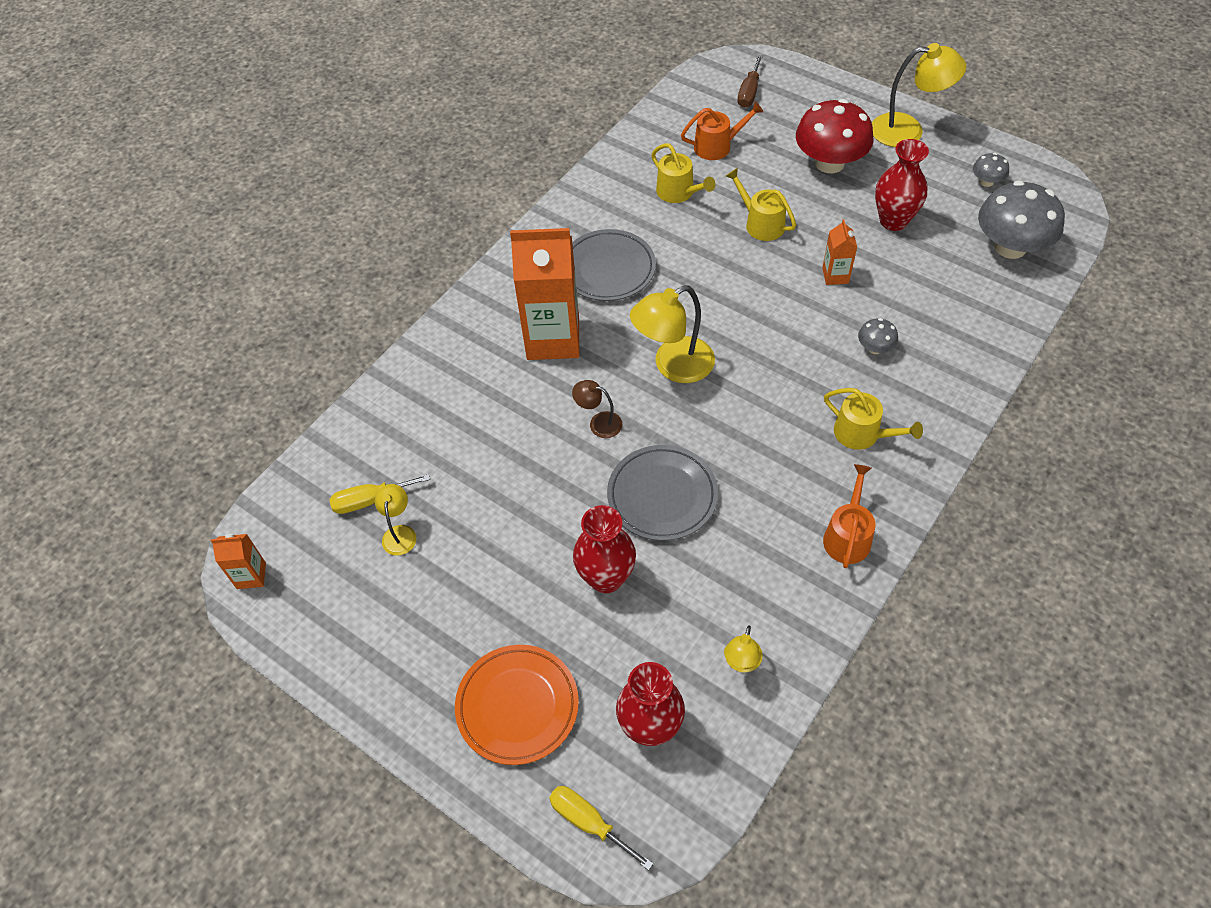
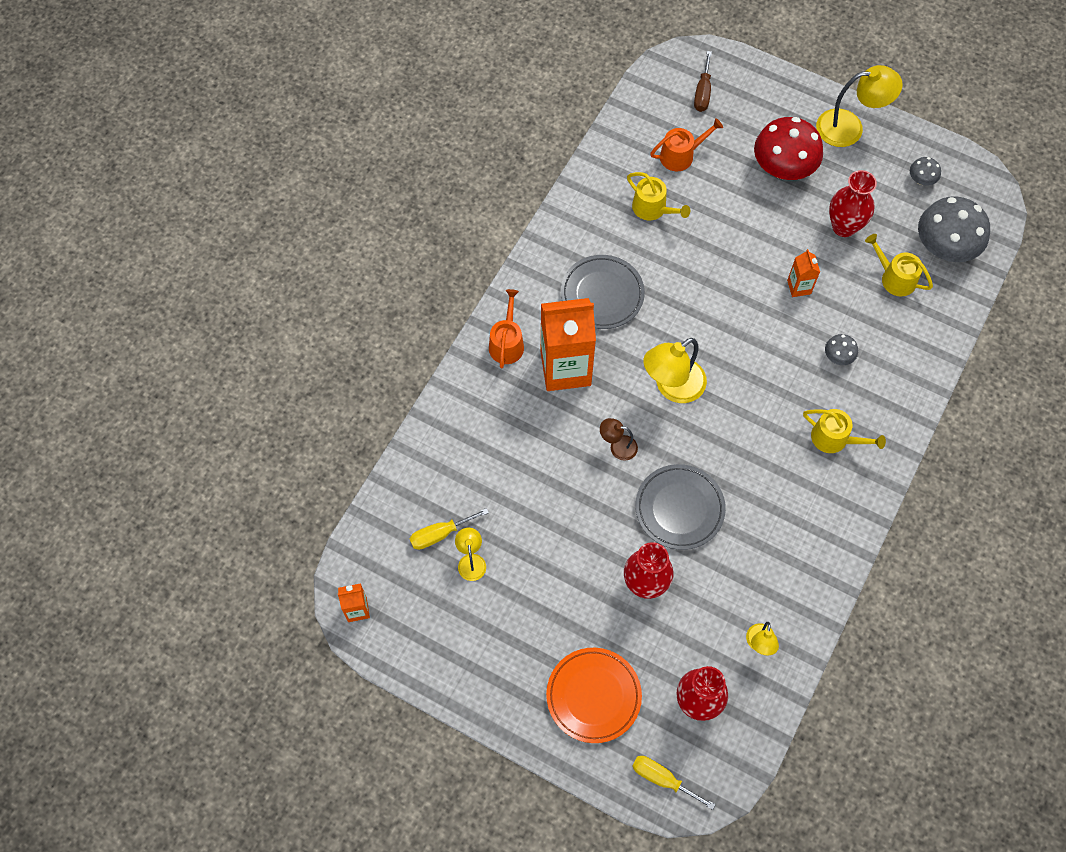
camera: 10 degrees left, 10 degrees up
(761, 223) = (729, 237): yellow watering can -> yellow watering can (894, 278)
(847, 536) = (830, 531): orange watering can -> orange watering can (507, 343)

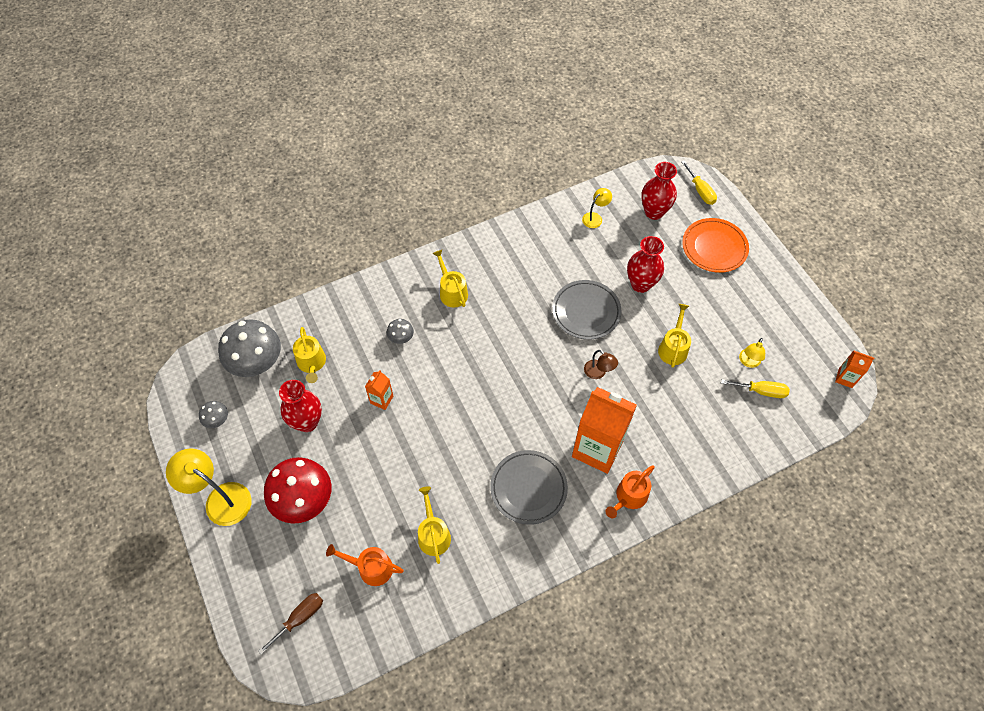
camera: 145 degrees left, 5 degrees down
(560, 525) = (673, 348): none -> yellow watering can
(672, 387) = (530, 388): yellow lamp -> none

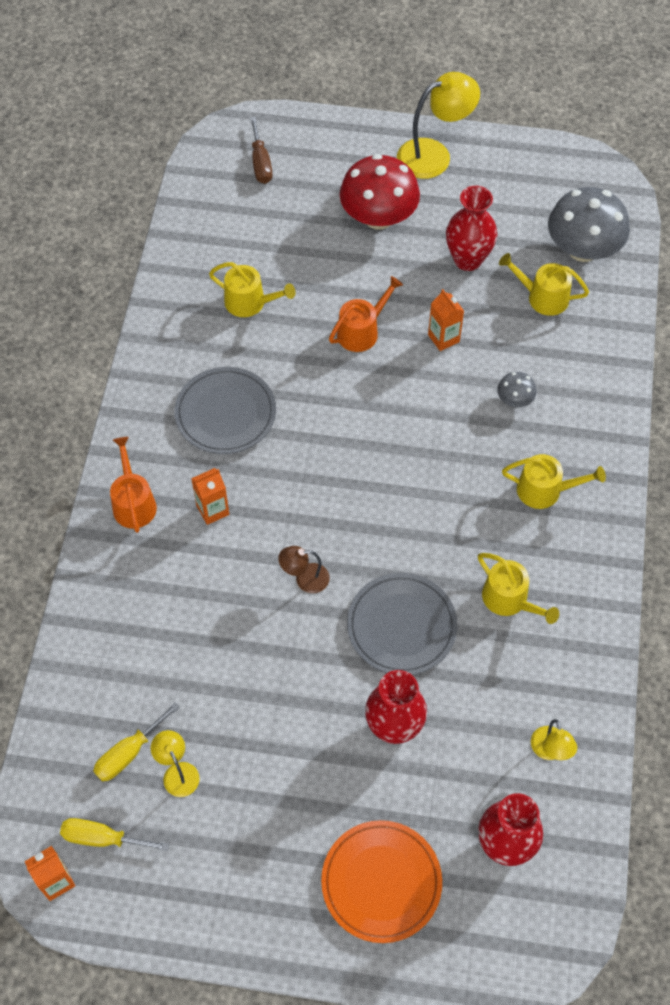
camera: 125 degrees right, 0 degrees up
(217, 420) = (531, 187): grey mushroom -> none
(371, 568) = (261, 236): orange watering can -> orange watering can (361, 331)
(597, 449) = (212, 510): orange carton -> orange carton, size x0.45
(673, 348) = (269, 693): yellow watering can -> yellow watering can (509, 599)
(700, 191) = (498, 952): yellow screwdriver -> yellow screwdriver (102, 838)

